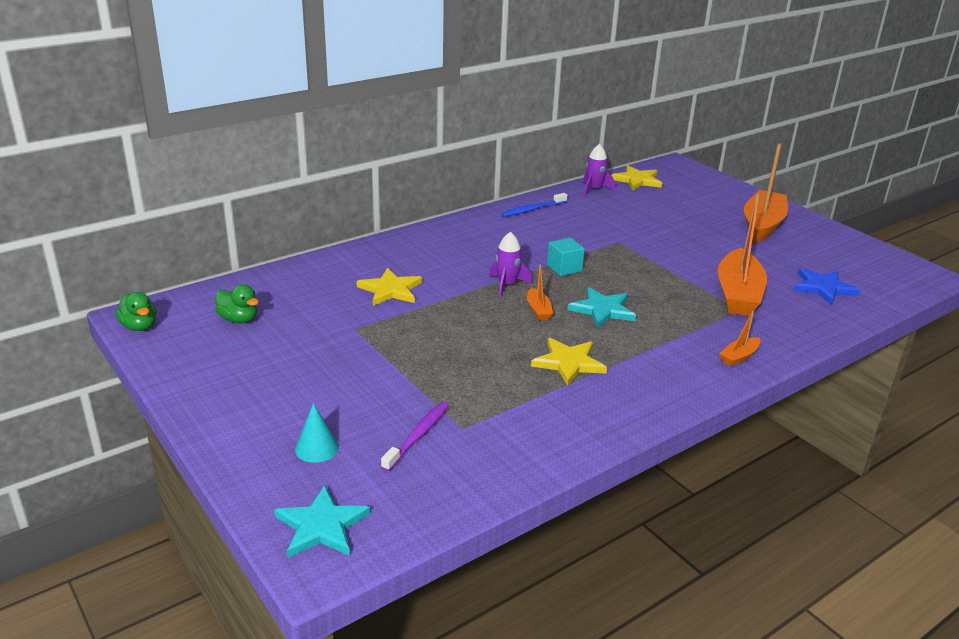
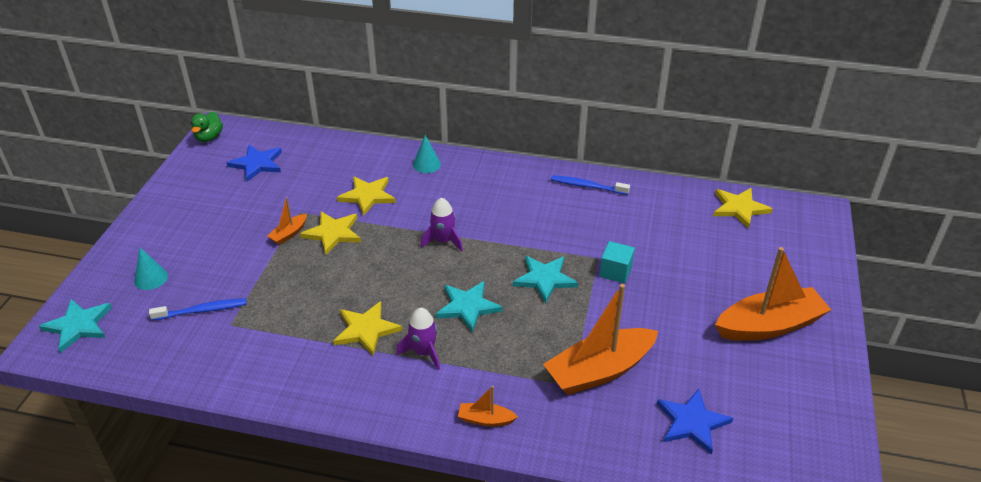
camera: 50 degrees right, 10 degrees up
(238, 319) = (257, 164): green duck -> blue star
(394, 249) = (426, 164): none -> turquoise cone
(415, 325) = (333, 233): none -> yellow star
(418, 436) = (202, 310): purple toothbrush -> blue toothbrush
(538, 310) = (425, 275): orange boat -> orange boat (289, 234)
(564, 268) = (509, 253): turquoise cube -> turquoise cube (615, 272)
(594, 189) = (679, 196): purple rocket -> purple rocket (423, 352)
(613, 269) = (544, 279): none -> turquoise star

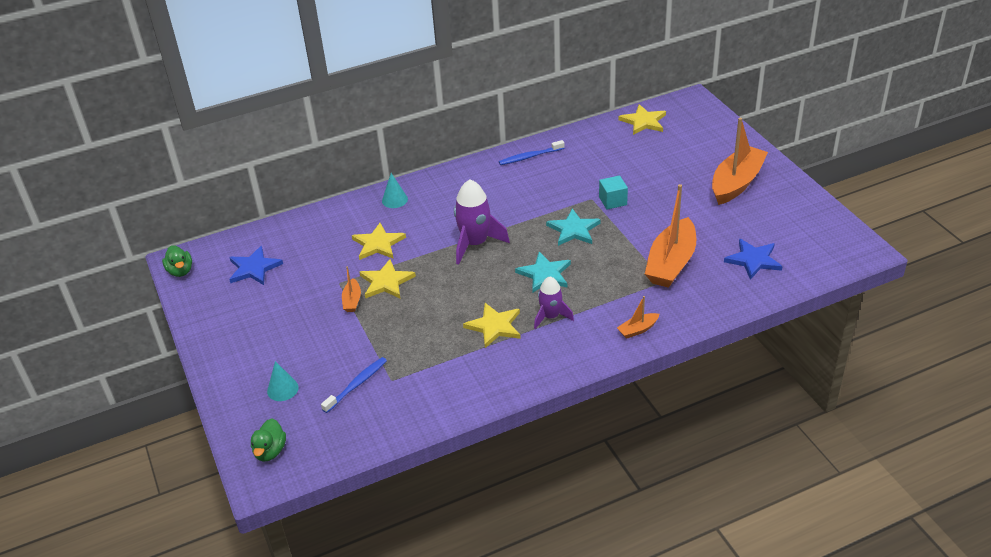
camera: 35 degrees left, 0 degrees up
(78, 326) = (270, 451): turquoise star -> green duck
(443, 241) = (475, 243): purple rocket -> purple rocket, size x1.60

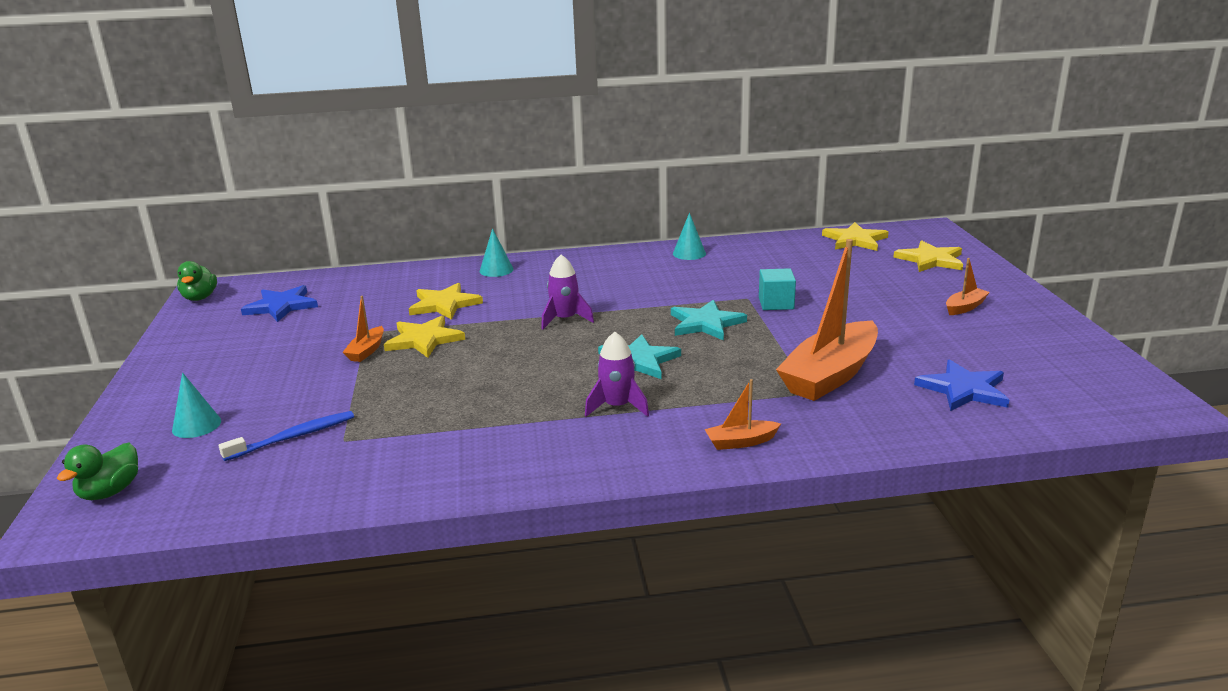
camera: 15 degrees right, 15 degrees down
(475, 243) = (565, 319): purple rocket -> purple rocket, size x0.62
(494, 326) = (530, 405): yellow star -> yellow star (930, 260)
(530, 157) = (689, 253): blue toothbrush -> turquoise cone
(736, 183) = (965, 307): orange boat -> orange boat, size x0.45

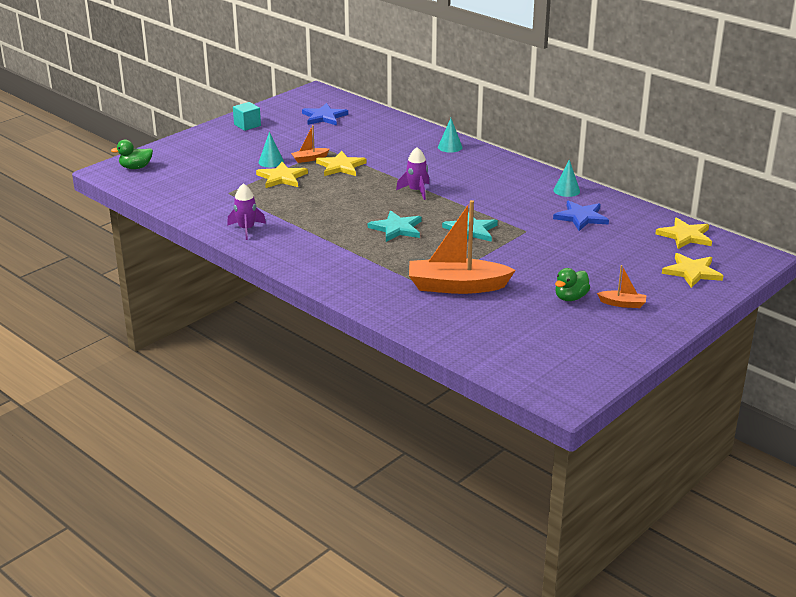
camera: 50 degrees right, 5 degrees up
(196, 425) = (199, 157): turquoise cone -> turquoise cone (271, 161)
(200, 298) = (304, 95): green duck -> green duck (570, 298)
(293, 437) = (216, 181): blue toothbrush -> none
(444, 304) = (386, 153): yellow star -> yellow star (282, 177)
(617, 406) = (341, 241): purple rocket -> purple rocket (246, 229)
(741, 442) = (348, 284): orange boat -> none
(776, 303) = (531, 242): turquoise cube -> turquoise cube (247, 125)
(963, 389) = (495, 330): blue star -> blue star (581, 217)

